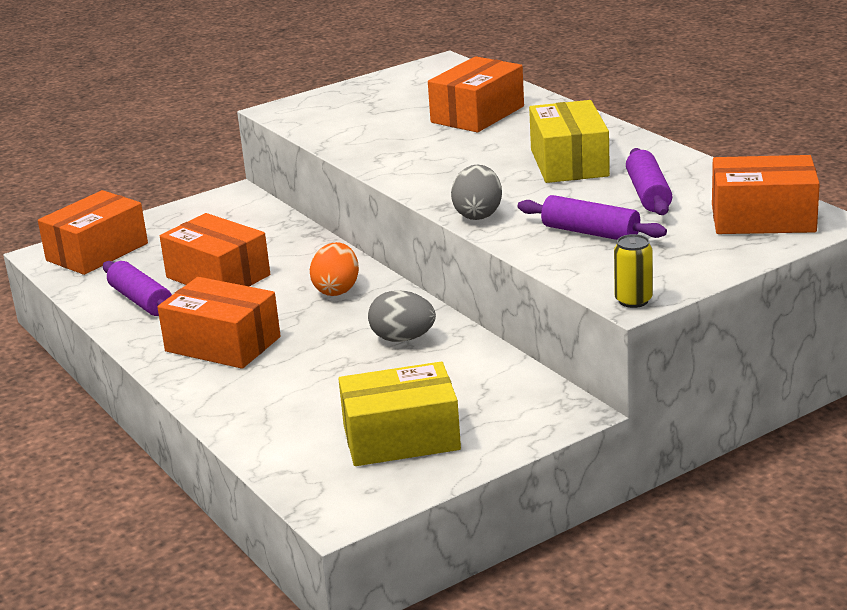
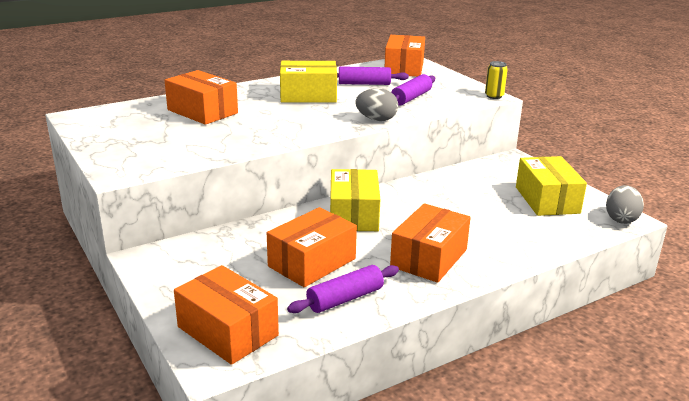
camera: 90 degrees left, 0 degrees up
(337, 290) = (354, 215): orange egg -> yellow box
(403, 339) = (430, 195): grey egg -> grey egg (621, 219)

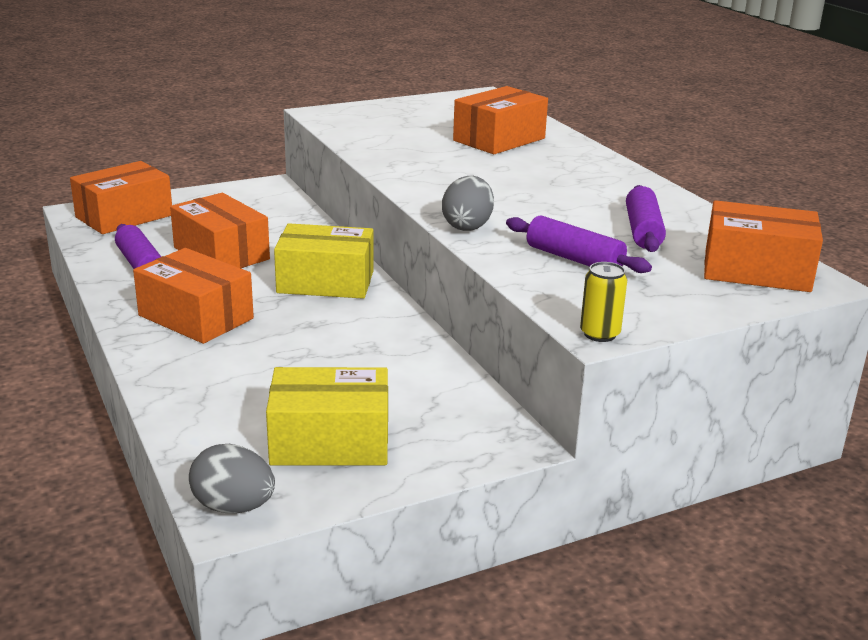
camera: 95 degrees right, 0 degrees up
(308, 95) = (572, 192): yellow box -> none

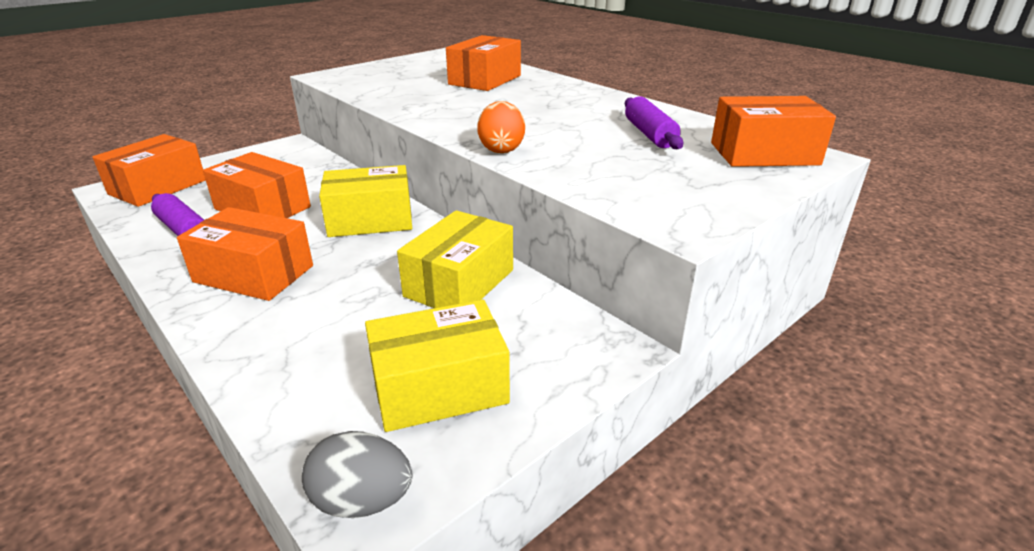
camera: 15 degrees left, 5 degrees up
(389, 358) = (459, 283): none -> yellow box
(467, 226) = (501, 149): grey egg -> orange egg
(574, 259) = (612, 165): purple rolling pin -> none
(599, 334) = (688, 230): yellow can -> none

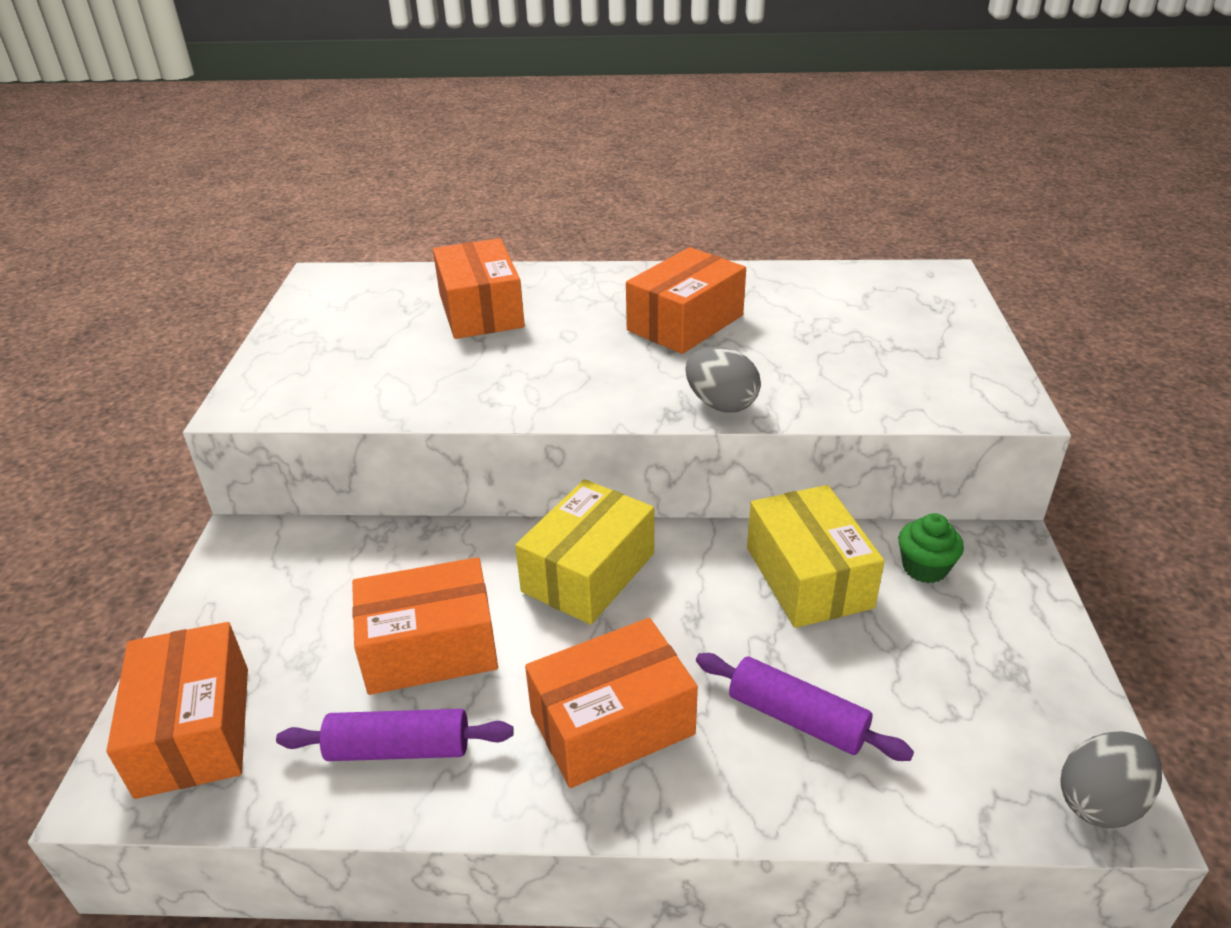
camera: 45 degrees left, 5 degrees up
(439, 387) = (977, 679): yellow box -> none
(501, 149) = (721, 404): orange egg -> grey egg
(534, 321) = (924, 568): none -> green cupcake
(649, 134) = (793, 312): purple rolling pin -> purple rolling pin (797, 718)
(764, 153) = (908, 291): orange box -> orange box (685, 323)

